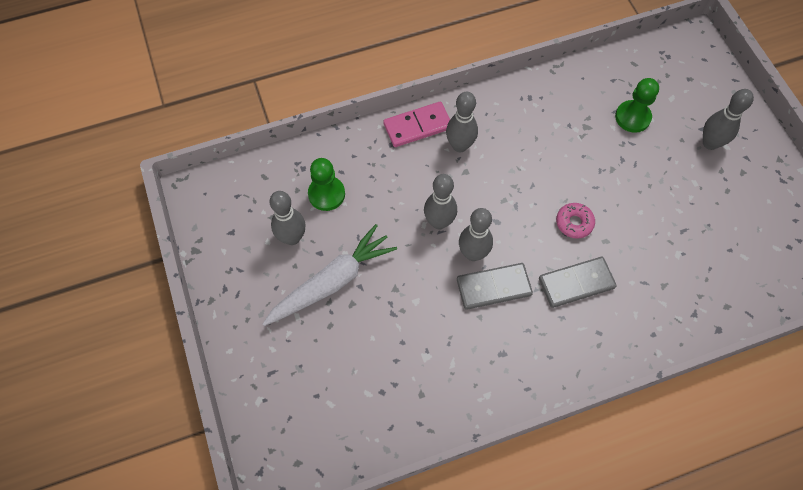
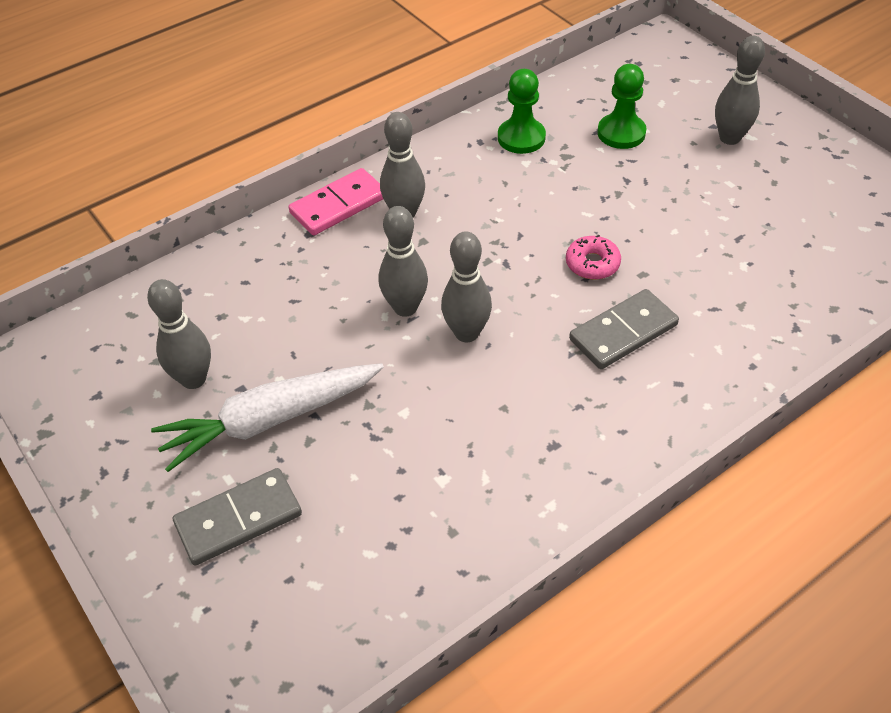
camera: 15 degrees left, 15 degrees down
(326, 194) = (231, 313): green pawn -> green pawn (521, 138)
(332, 282) = (270, 420): white carrot -> white carrot turned 150 degrees counterclockwise
(493, 287) = (510, 366): grey domino -> grey domino (238, 519)

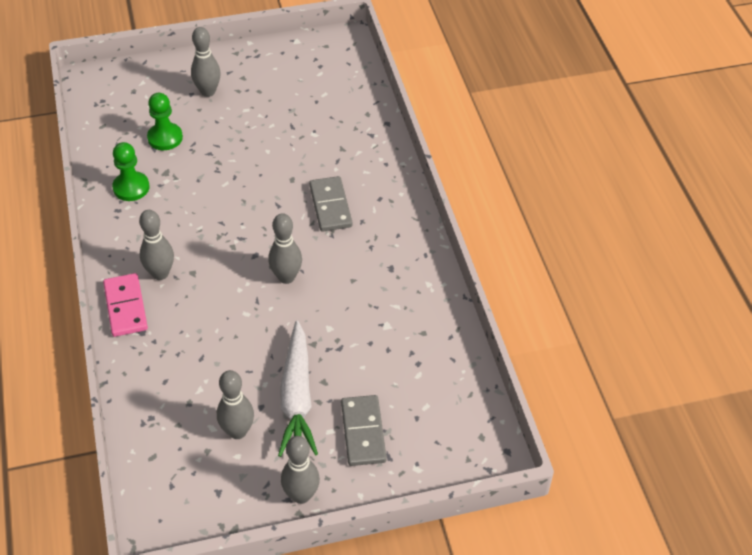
camera: 70 degrees left, 0 degrees up
(405, 307) = (246, 300): grey bowling pin -> grey bowling pin (301, 495)
(592, 263) = (269, 198): pink donut -> none

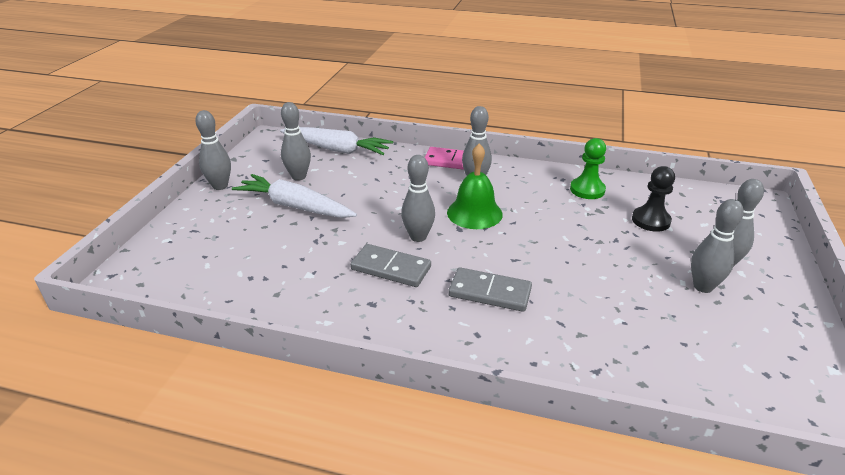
camera: 120 degrees right, 15 degrees down
(152, 432) = (337, 149): none -> white carrot
(165, 138) = (651, 220): green pawn -> black pawn
(222, 253) = (474, 213): none -> green bell
(245, 99) = (703, 287): none -> grey bowling pin
(363, 432) = (228, 225): grey domino -> grey domino (391, 268)

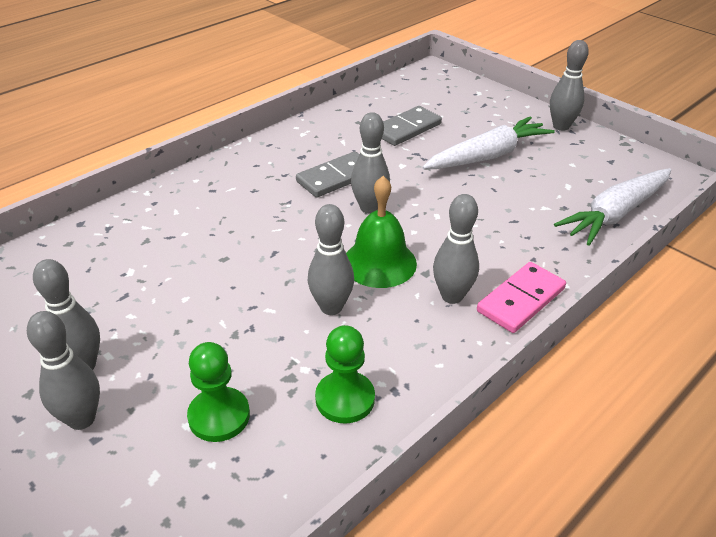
camera: 120 degrees right, 5 degrees up
(299, 177) = (553, 172): grey bowling pin -> grey bowling pin (331, 307)
(489, 292) = (247, 216): grey domino -> grey domino (406, 129)
(651, 220) = (219, 416): black pawn -> green pawn

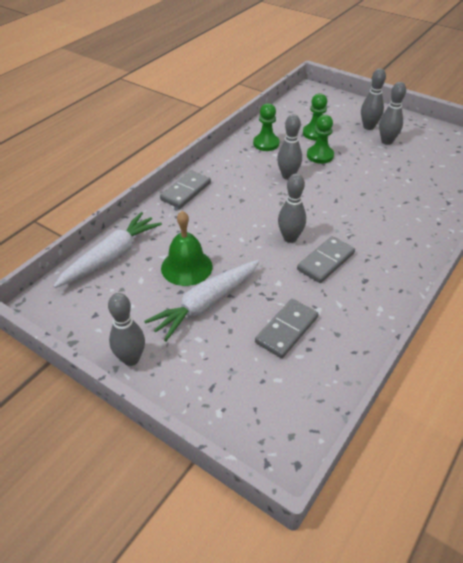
camera: 170 degrees right, 5 degrees up
(247, 347) = (320, 155): none -> green pawn
(379, 263) = (270, 202): green bell -> green bell (186, 267)
(452, 296) = (224, 189): grey bowling pin -> none
(520, 300) = (186, 191): pink domino -> grey domino

